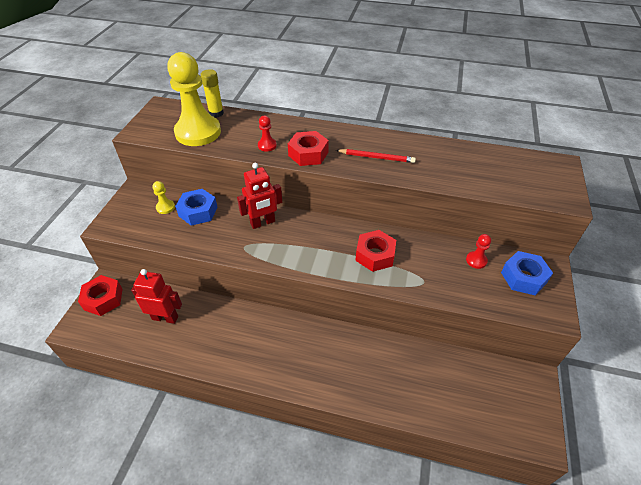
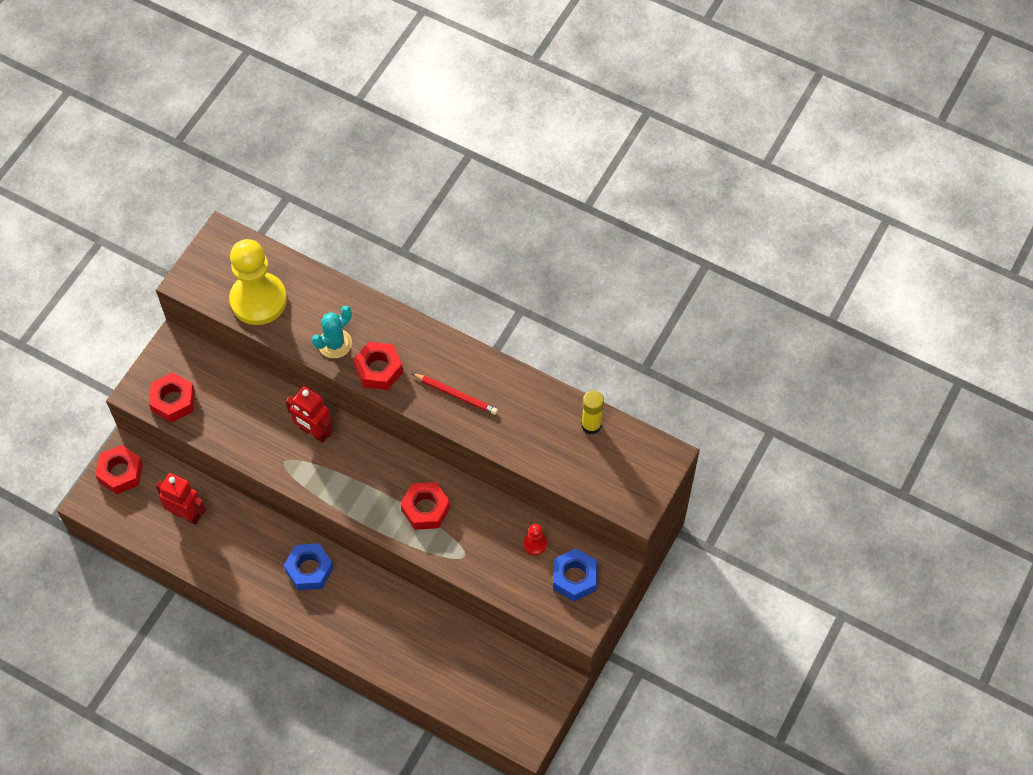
camera: 15 degrees right, 15 degrees up
(139, 225) = (173, 401): none -> red nut
(165, 207) = (206, 380): yellow pawn -> none
(198, 211) = (243, 397): blue nut -> blue nut (309, 570)
(216, 113) = (287, 268): yellow glue stick -> yellow glue stick (591, 425)
(263, 223) = (314, 432): red robot -> red robot turned 45 degrees clockwise
(267, 145) = (335, 343): red pawn -> turquoise cactus

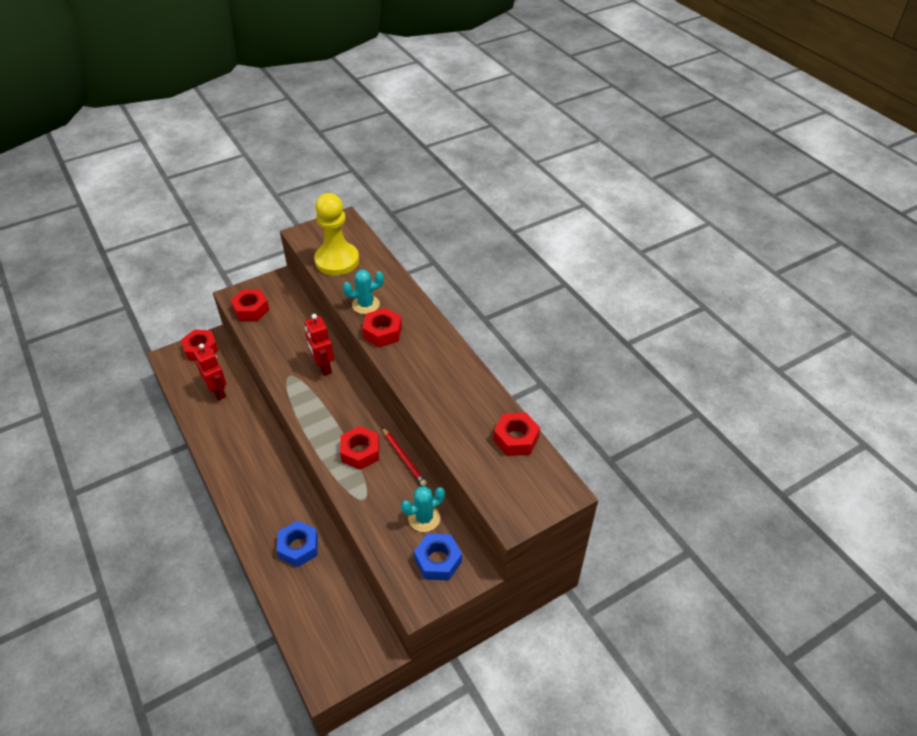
camera: 30 degrees right, 15 degrees down
(309, 570) = (265, 465): blue nut -> blue nut (298, 547)
(456, 395) = (425, 371): red pencil -> red pencil (403, 458)
(535, 544) = (424, 518): red pawn -> turquoise cactus
(591, 425) = (516, 439): yellow glue stick -> red nut

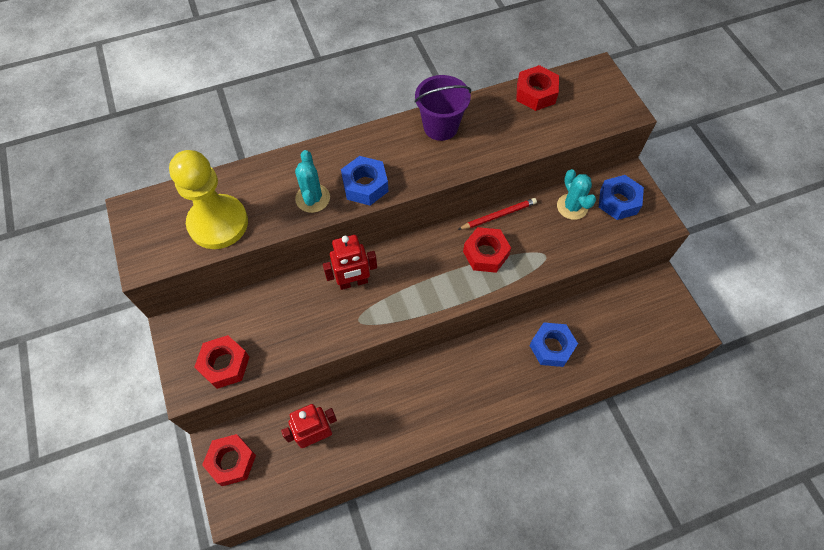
camera: 80 degrees left, 15 degrees up
(382, 332) = (365, 185): red nut -> blue nut
(456, 372) = (440, 127): none -> purple bucket

